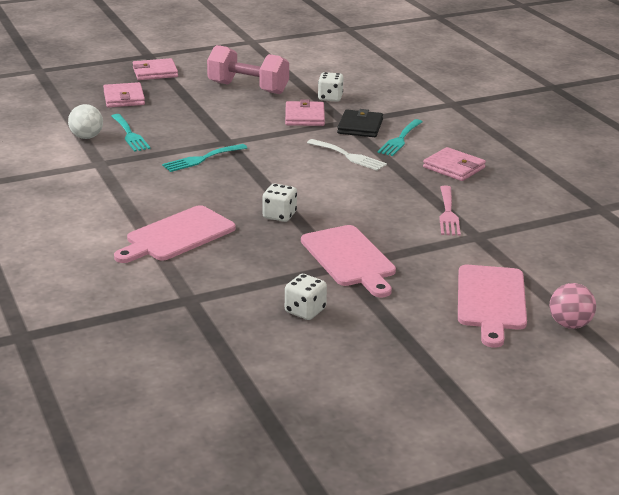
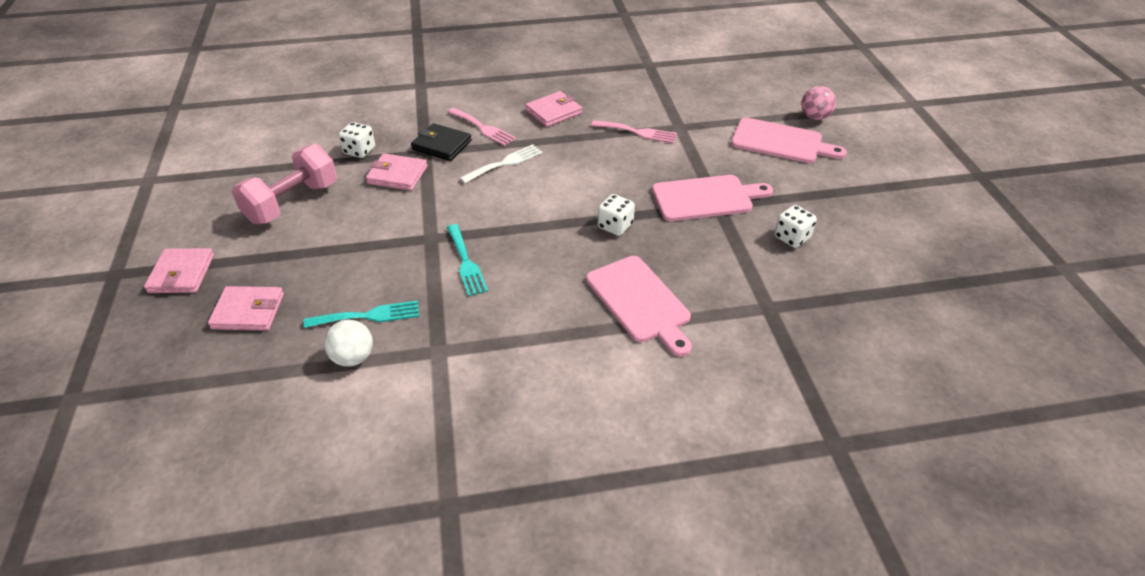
camera: 75 degrees left, 15 degrees up
(400, 139) = (483, 128): turquoise fork -> pink fork

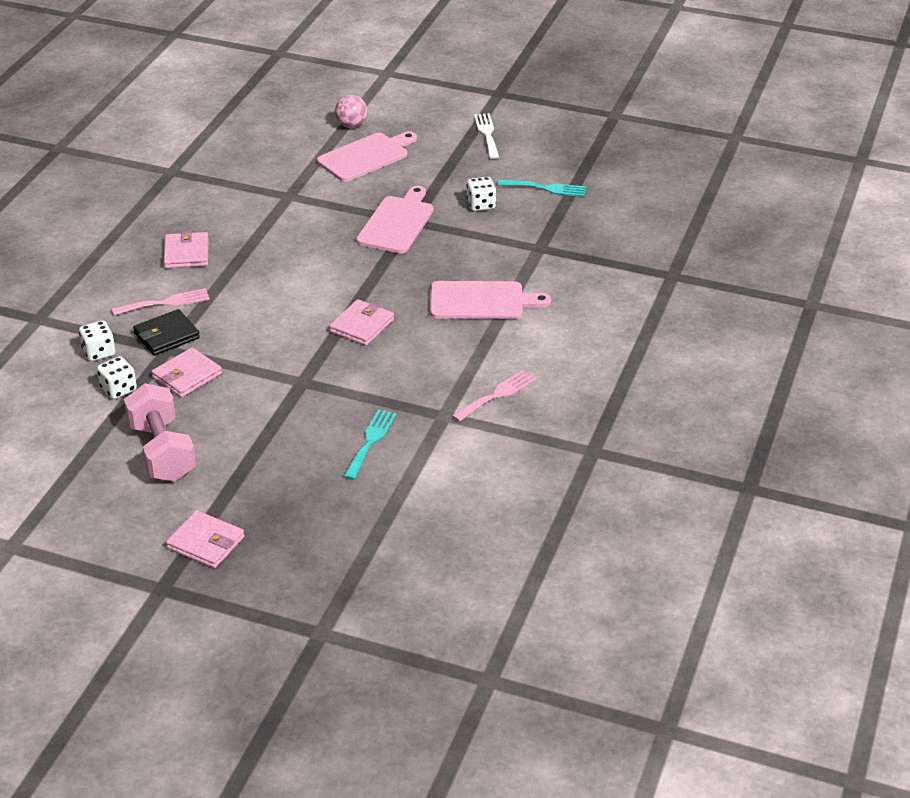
camera: 60 degrees left, 5 degrees down
(248, 311) = (301, 509): pink wallet -> pink wallet (362, 326)
(353, 358) = (412, 461): white ball -> none
(466, 262) = (354, 371): turquoise fork -> turquoise fork (546, 188)
(505, 163) = (237, 308): white fork -> white fork (487, 134)
(615, 226) = (385, 280): white dice -> white dice (99, 352)
(637, 132) = (272, 220): pink fork -> pink fork (497, 395)

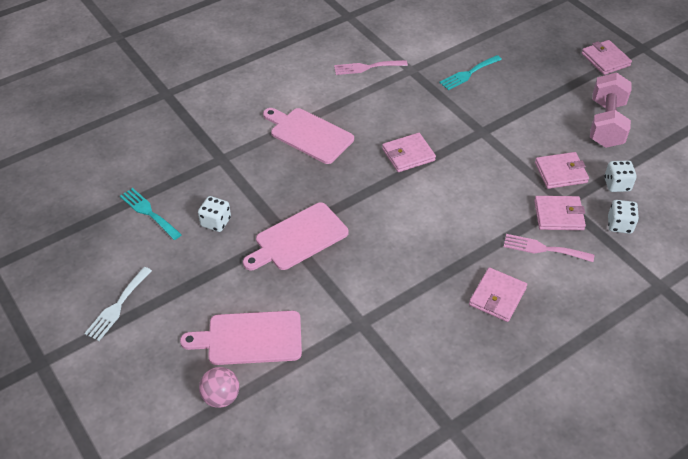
camera: 145 degrees left, 10 degrees up
(166, 335) = (558, 215): black wallet -> pink wallet

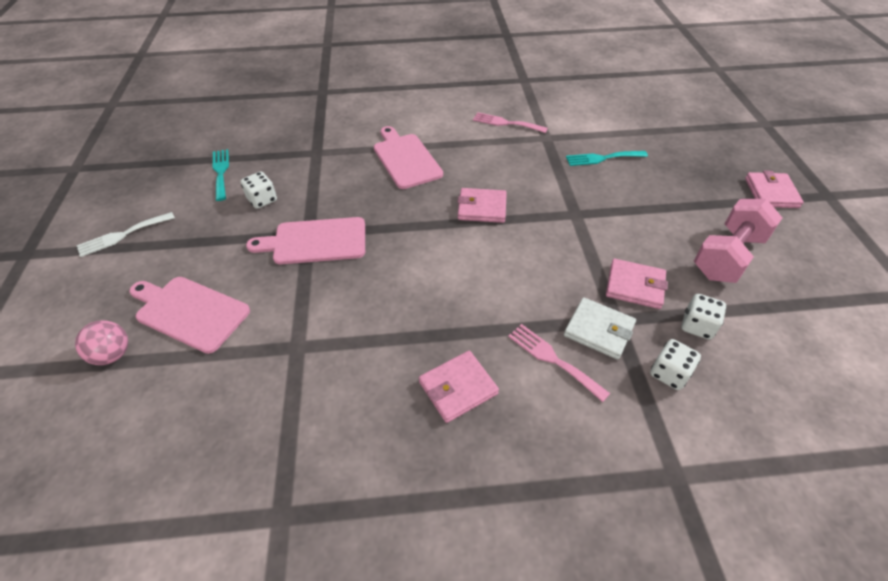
camera: 30 degrees right, 0 degrees up
(558, 215) = (599, 330): pink wallet -> white wallet

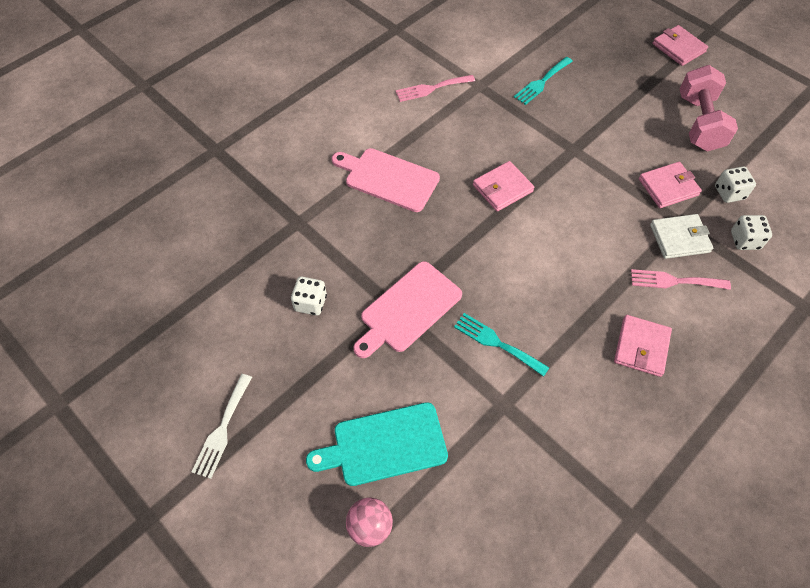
camera: 40 degrees left, 10 degrees up
(189, 312) = (384, 445): pink cutting board -> turquoise cutting board
(221, 172) = (230, 302): turquoise fork -> turquoise fork (496, 343)

